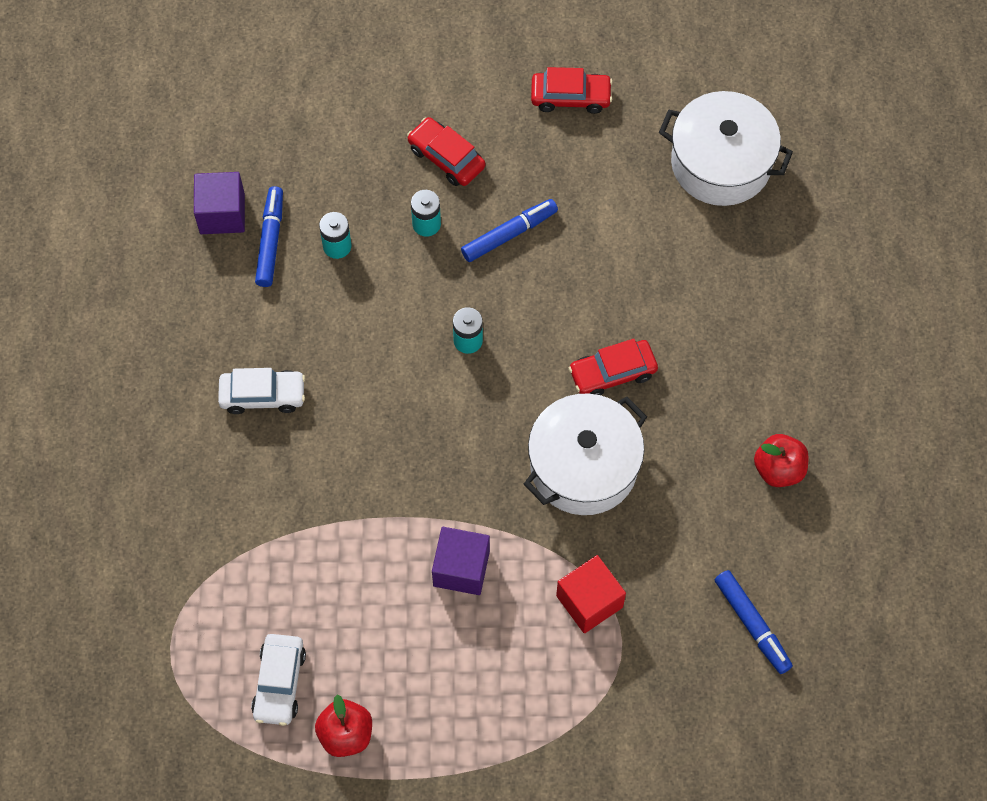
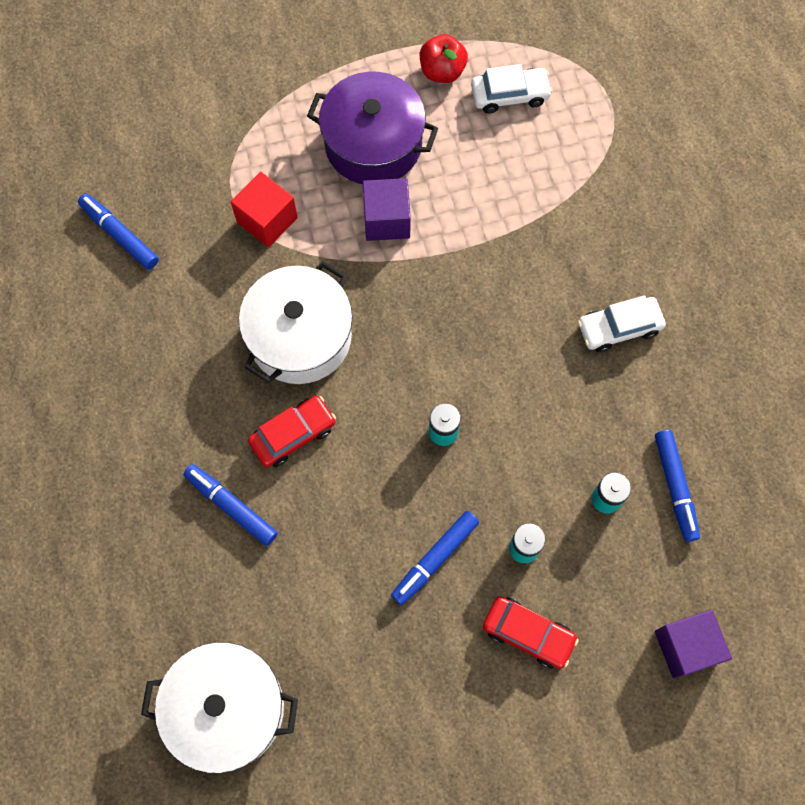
camera: 165 degrees right, 5 degrees up
(222, 214) = (735, 504): purple cube -> purple cube (686, 646)
(279, 683) = (510, 95): white car -> white car turned 90 degrees clockwise
(451, 662) = (373, 144): none -> purple pot
(570, 97) = (413, 751): red car -> none
(685, 323) = (231, 506): none -> blue marker
(778, 469) = (115, 379): red apple -> none

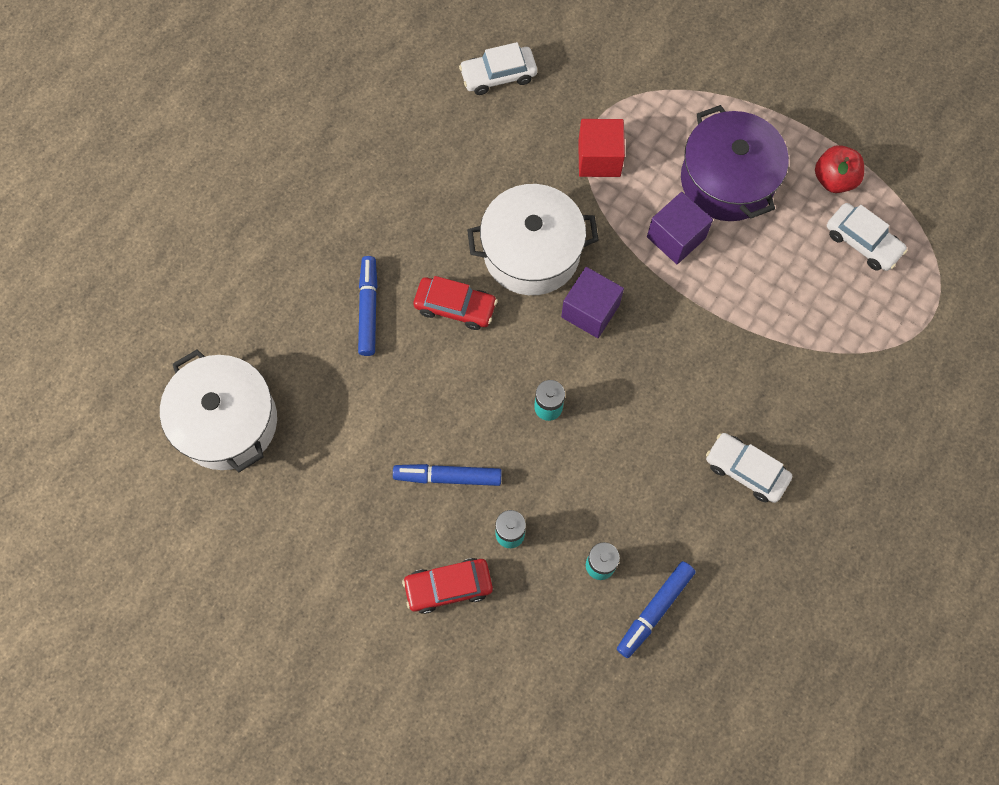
camera: 50 degrees right, 0 degrees up
(120, 235) = (498, 75): blue marker -> white car
(528, 633) = (448, 587): red car -> red car turned 90 degrees clockwise
(686, 646) = (536, 713): purple cube -> purple cube (590, 311)

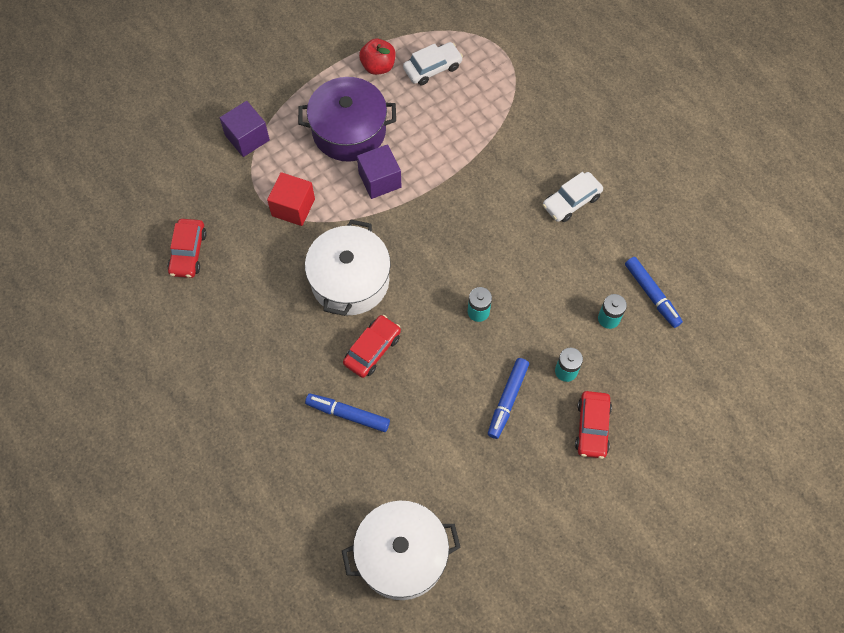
camera: 70 degrees left, 5 degrees down
(498, 75) = (188, 252): white car -> red car
(590, 311) = (414, 257): purple cube -> purple cube (247, 138)

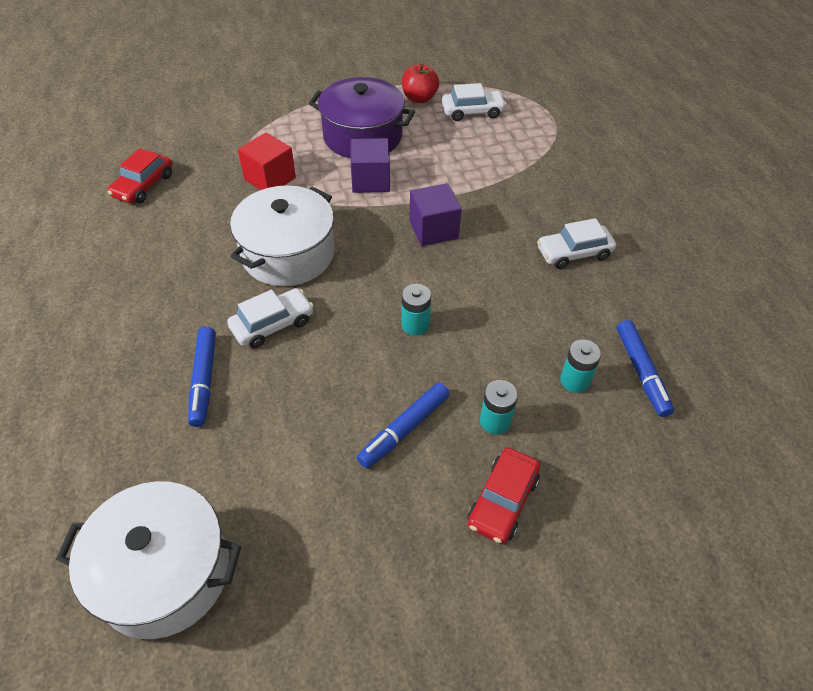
camera: 20 degrees right, 15 degrees down
(247, 138) = (262, 117): purple cube -> purple cube (433, 229)
(348, 414) = (204, 380): blue marker -> blue marker turned 135 degrees counterclockwise
(372, 349) = (272, 324): red car -> white car

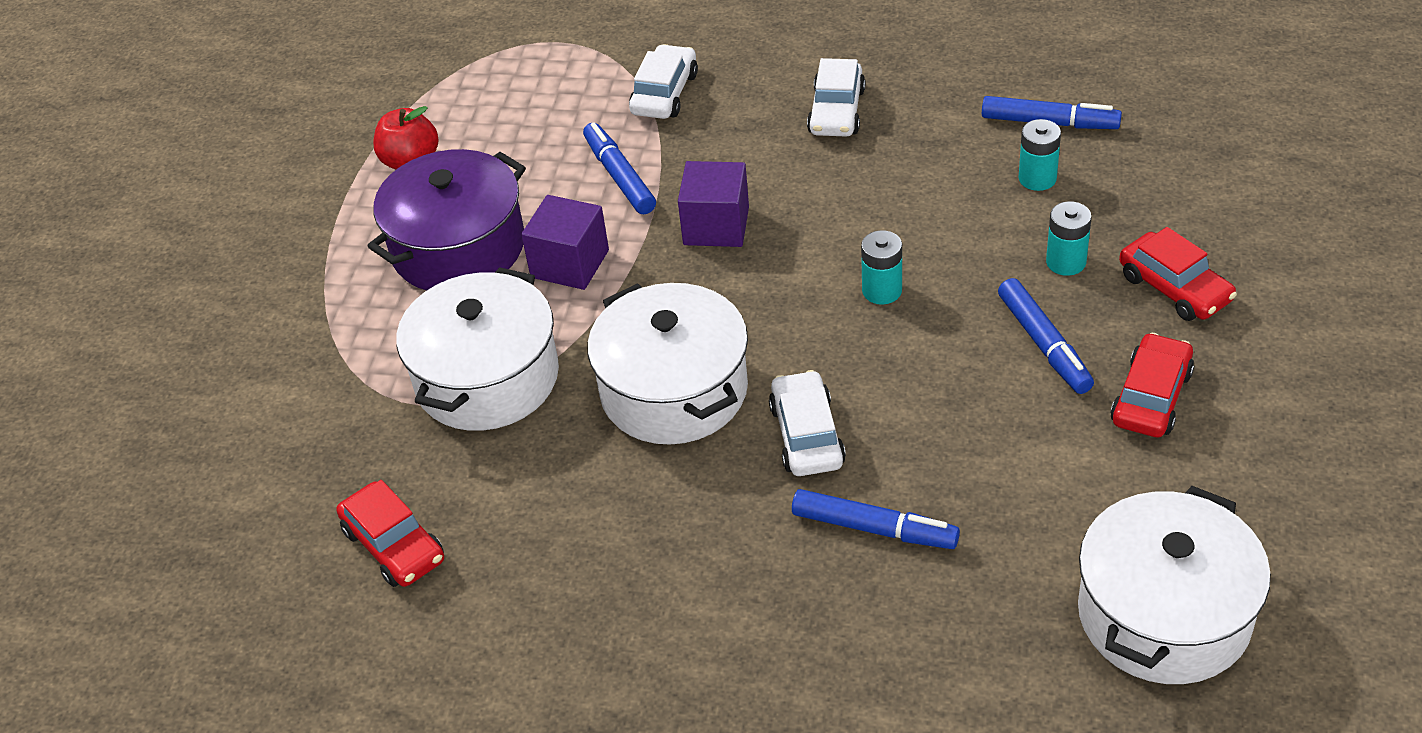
camera: 60 degrees left, 5 degrees down
(270, 178) = (487, 378): red cube -> white pot
(377, 512) = (1151, 397): none -> red car
(453, 176) = (619, 176): none -> blue marker
(472, 112) = (487, 115): white car -> white car (664, 93)

